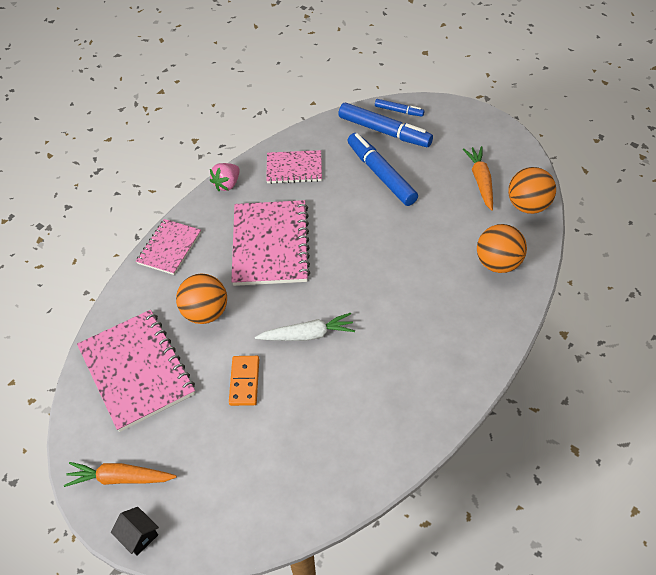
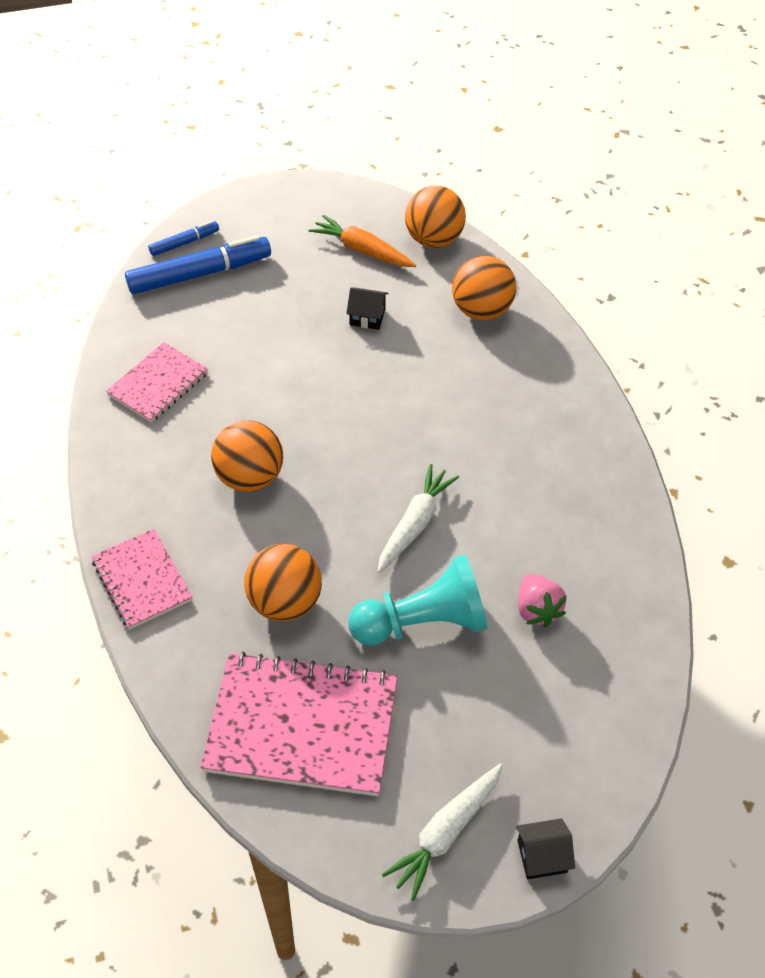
camera: 55 degrees left, 0 degrees up
(120, 478) = (446, 832): orange carrot -> white carrot
(227, 184) = (106, 461): pink strawberry -> pink strawberry (537, 610)
(244, 382) = (423, 622): orange domino -> turquoise pawn
(270, 244) = (250, 477): pink notebook -> orange ball
(381, 174) = (259, 318): blue marker -> none
(433, 217) = (367, 317): none -> black house

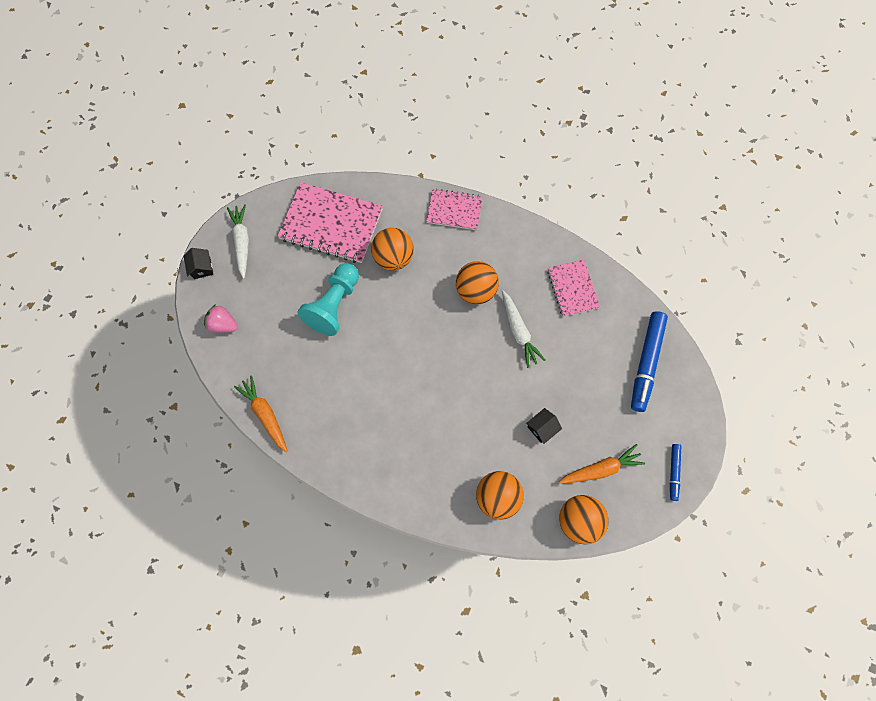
camera: 130 degrees right, 20 degrees up
(184, 243) = (680, 372): blue marker -> blue marker (673, 472)
(302, 725) = (331, 224): pink notebook -> pink notebook turned 60 degrees clockwise
(415, 524) = (386, 342): white carrot -> white carrot (518, 331)
(537, 610) = (297, 357): pink strawberry -> pink strawberry (223, 324)
(542, 856) = (202, 268): black house -> black house turned 45 degrees counterclockwise
(641, 586) = (265, 414): none -> orange carrot

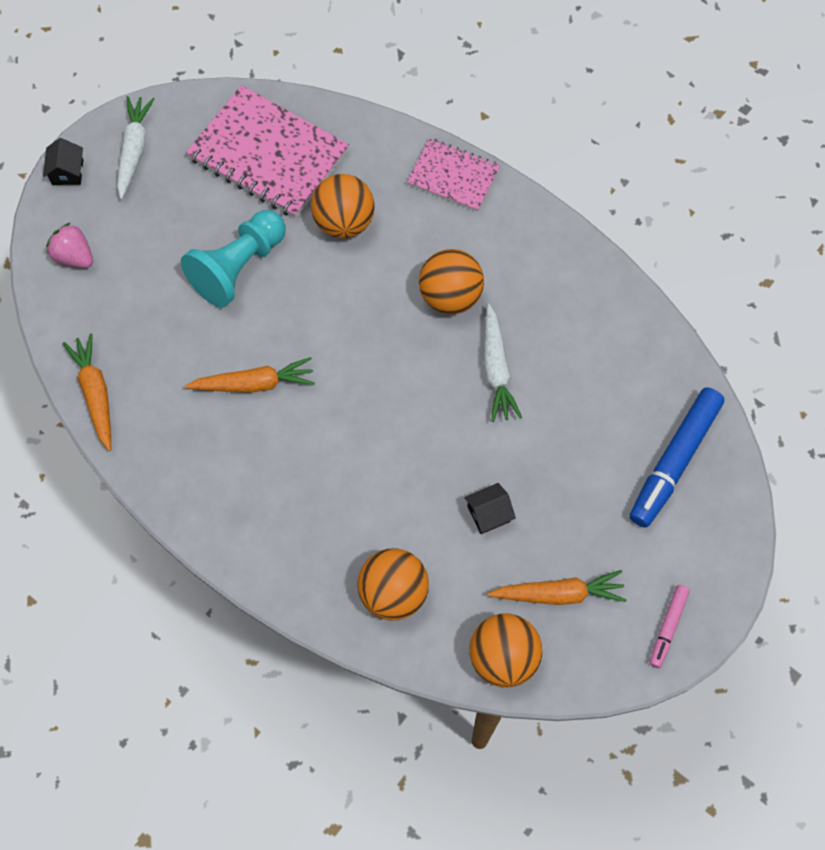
camera: 15 degrees right, 5 degrees down
(367, 381) = (254, 384): none -> orange carrot
(572, 289) = (595, 328): pink notebook -> none
(673, 472) = (667, 627): blue marker -> pink marker

